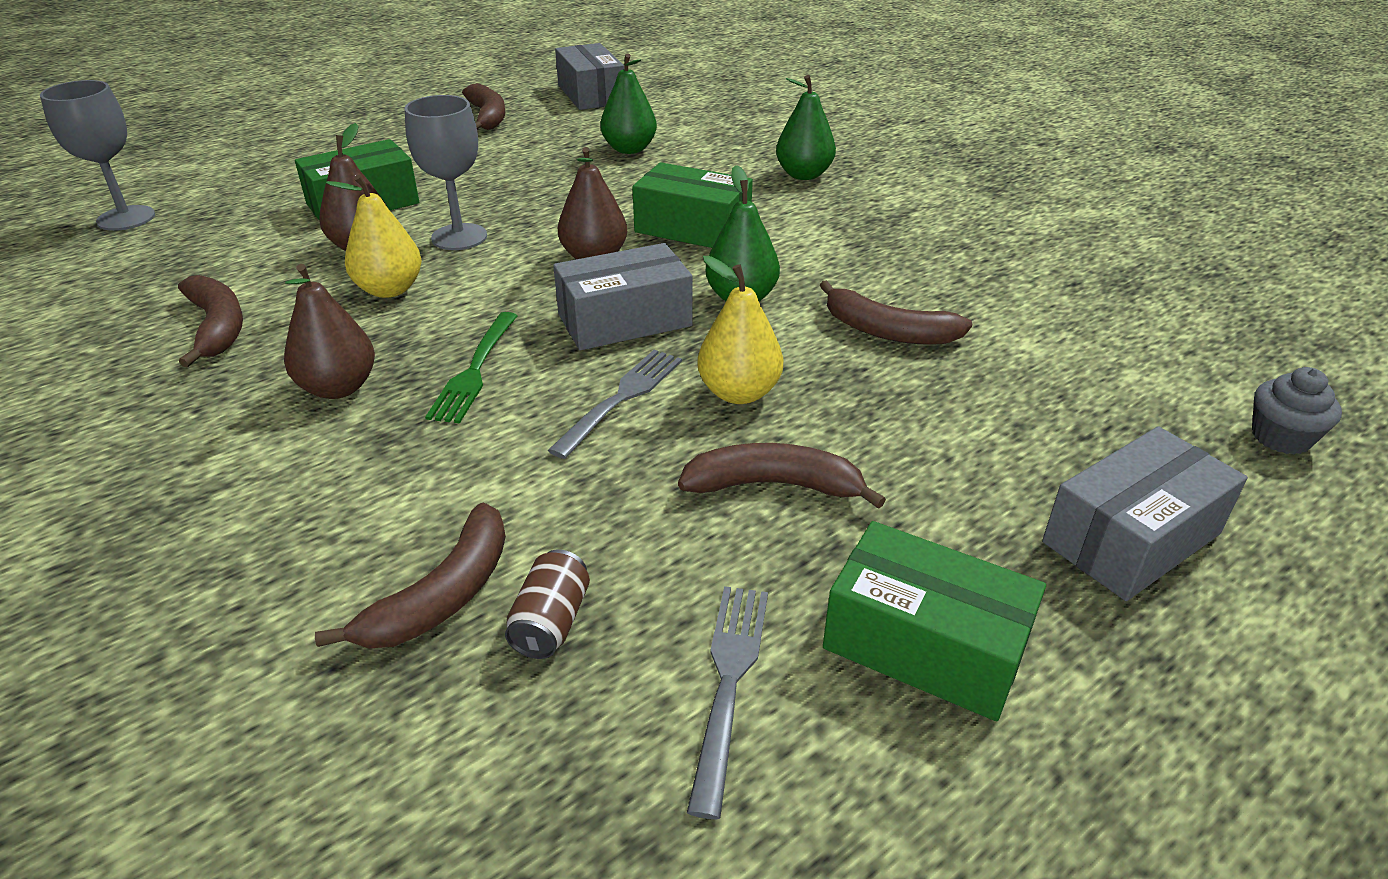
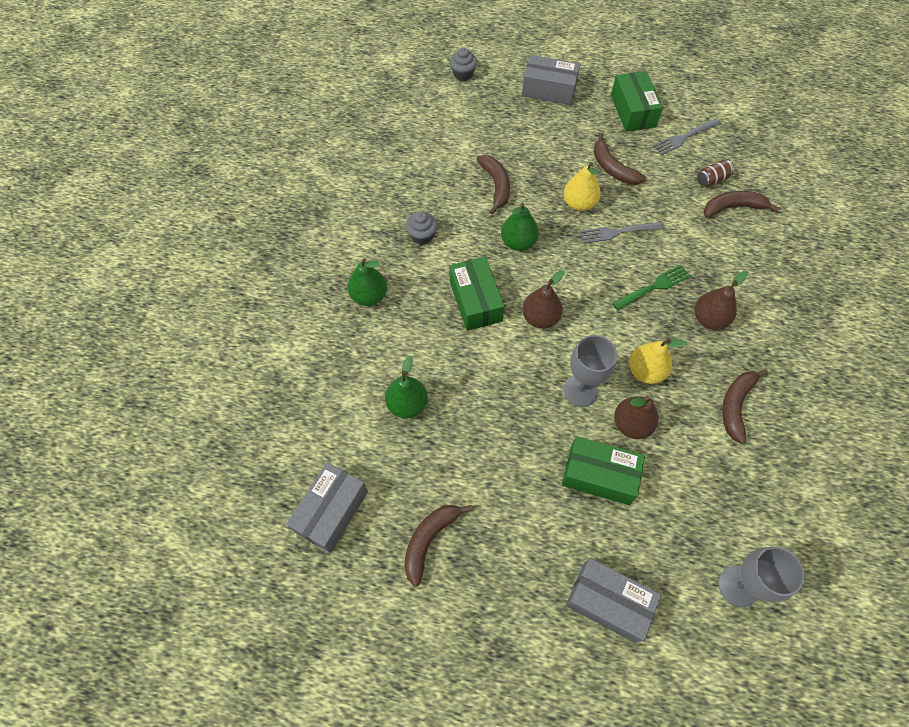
camera: 130 degrees left, 25 degrees up
(624, 320) = (574, 268): grey box -> grey box (608, 602)
(858, 236) = (422, 235): none -> grey cupcake

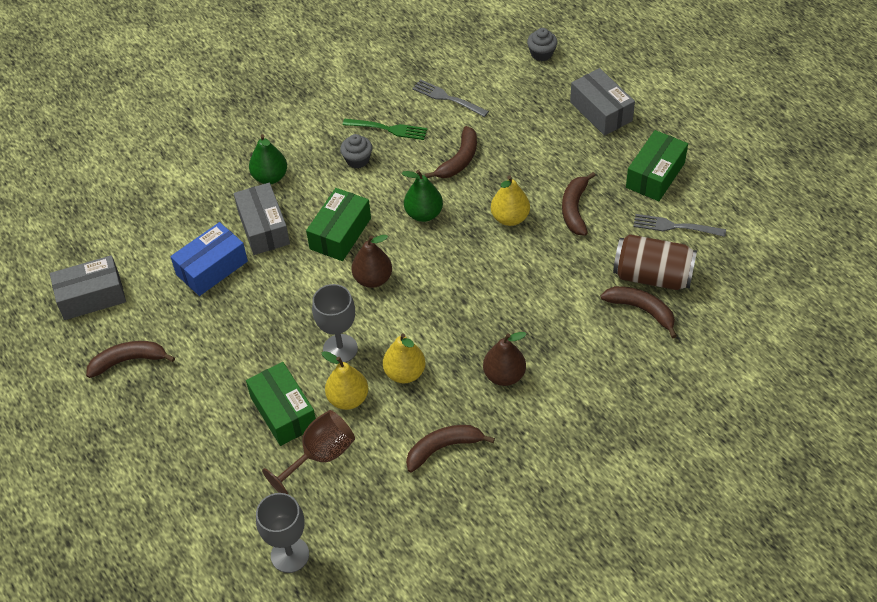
camera: 45 degrees right, 10 degrees down
(407, 404) = (212, 268): green pear -> blue box
(608, 602) = (193, 489): grey box -> grey box (263, 228)
(618, 232) = (514, 261): grey fork -> grey fork (447, 98)
(631, 424) = (348, 399): brown pear -> yellow pear
(653, 287) = (490, 320): green fork -> green fork (388, 129)
(665, 487) = (320, 456): none -> brown goblet
(711, 180) = (652, 276): brown can -> brown can, size x2.08

